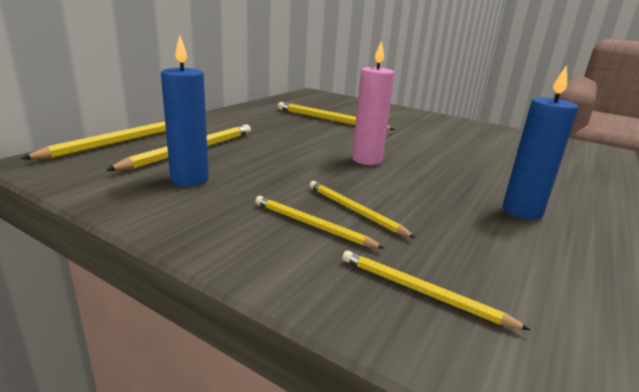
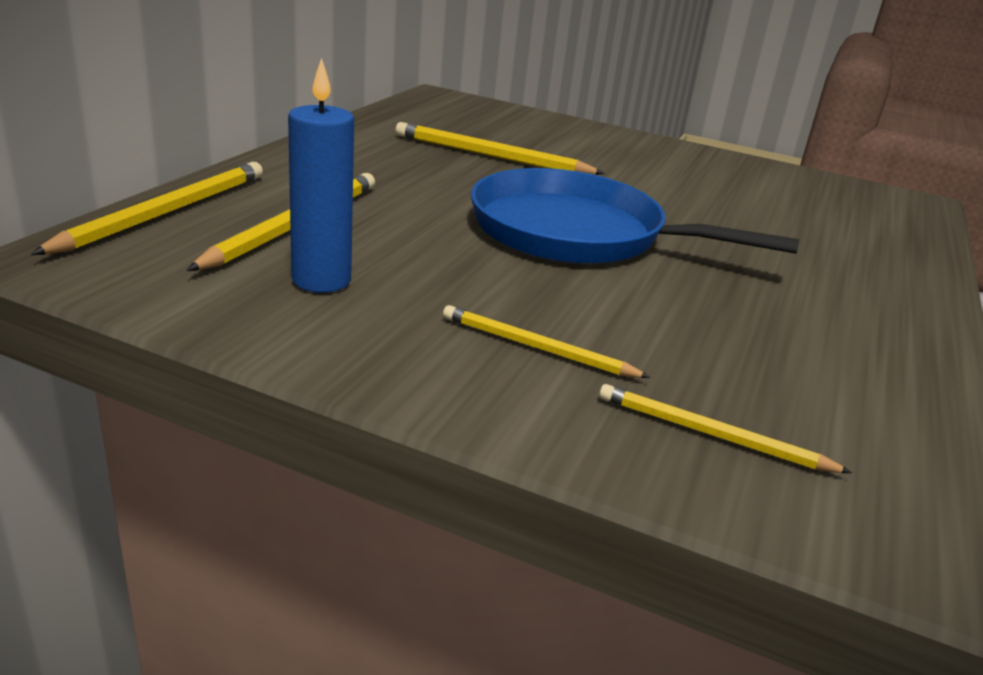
camera: 10 degrees left, 5 degrees up
(354, 211) = (588, 322): yellow pencil -> none
(367, 160) = (576, 233): pink candle -> blue pan
(522, 211) = (816, 311): blue candle -> none

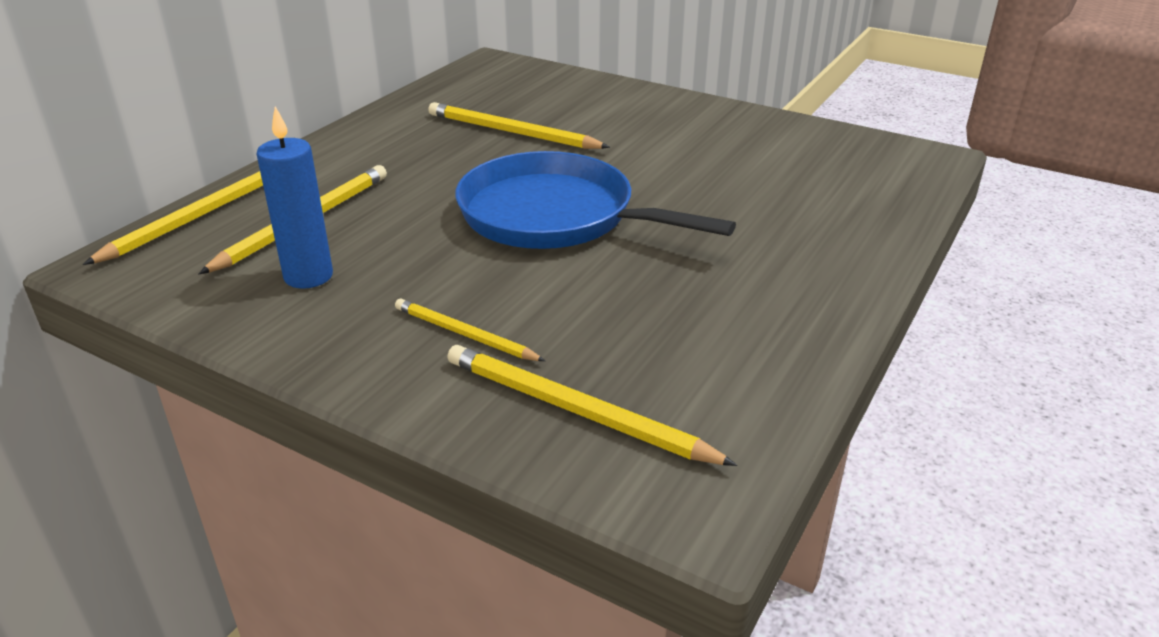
camera: 10 degrees right, 5 degrees up
(712, 434) = (576, 411): yellow pencil -> yellow pencil, size x1.60

